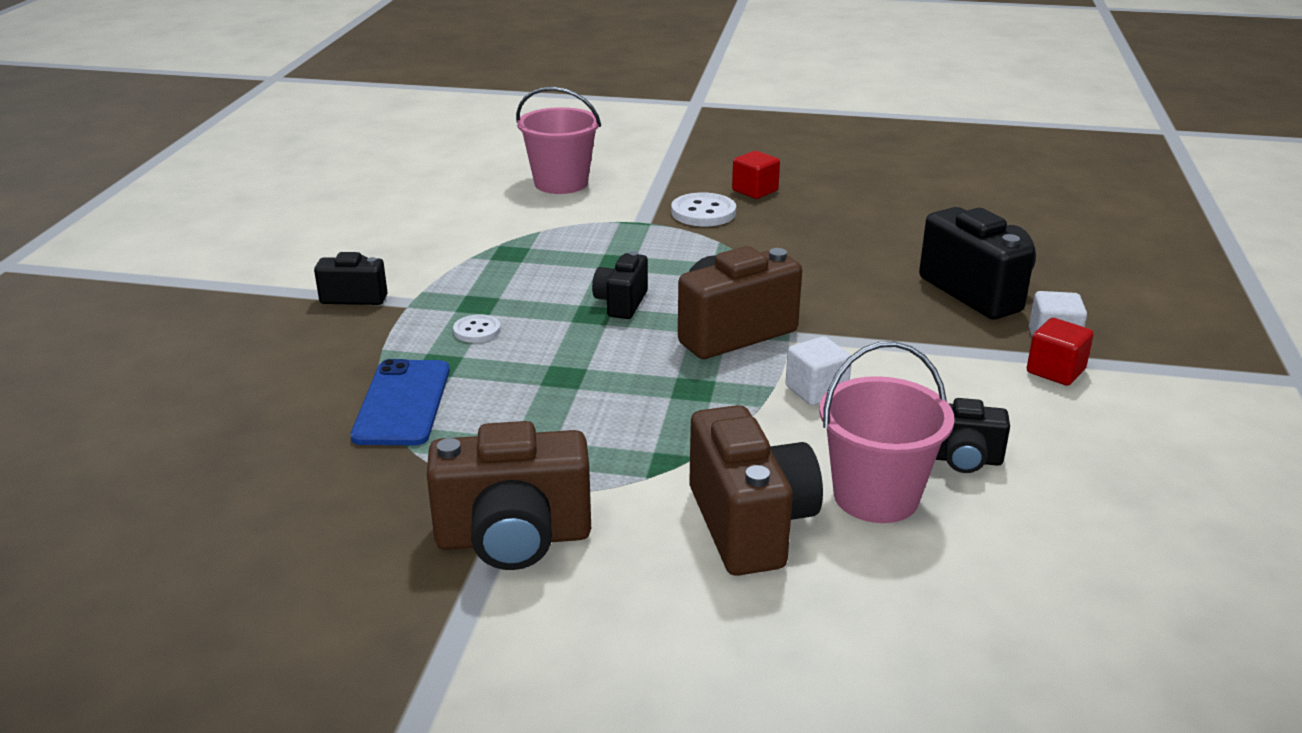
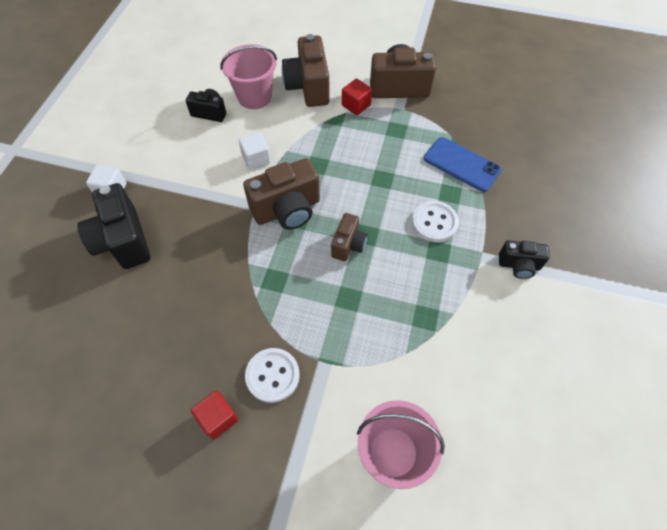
camera: 175 degrees left, 30 degrees up
(402, 403) = (461, 164): blue phone -> blue phone turned 60 degrees counterclockwise
(477, 330) = (434, 222): white button -> white button, size x1.67
(621, 303) = (348, 245): black camera -> brown camera
(1055, 371) = (129, 165): red cube -> red cube (356, 105)

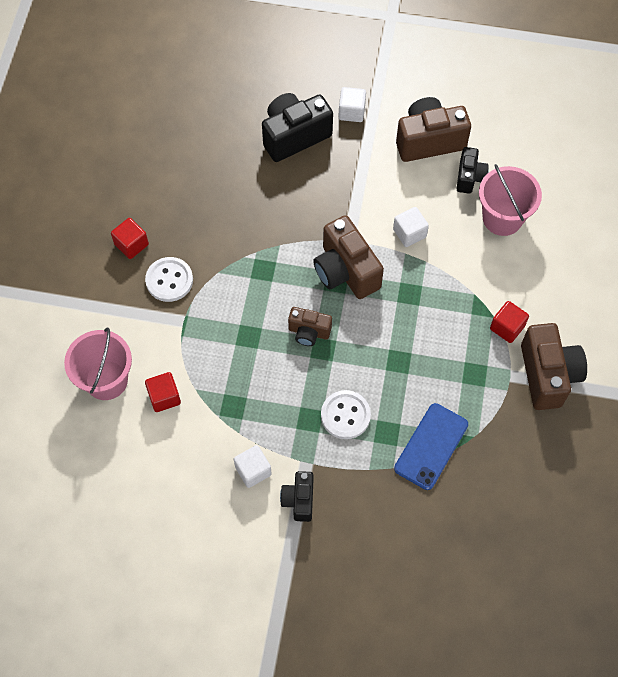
camera: 85 degrees right, 5 degrees up
(308, 87) = (528, 272): brown camera -> brown camera (429, 141)
(414, 386) = (164, 397): none -> red cube
(493, 303) = (253, 470): none -> white cube

